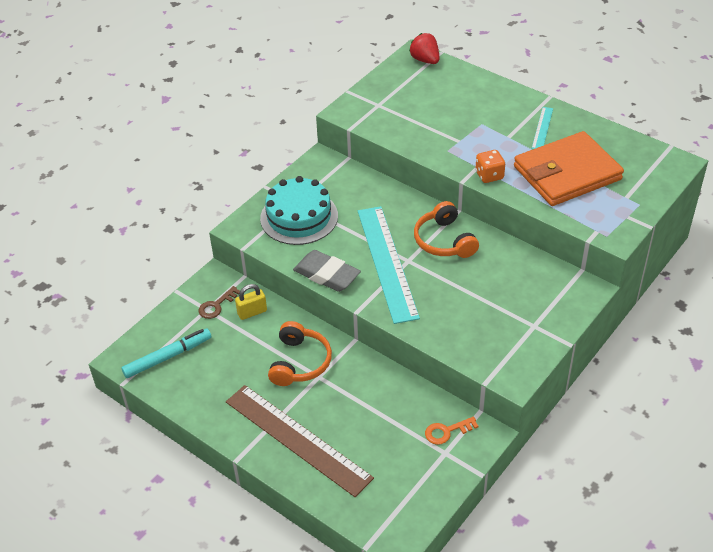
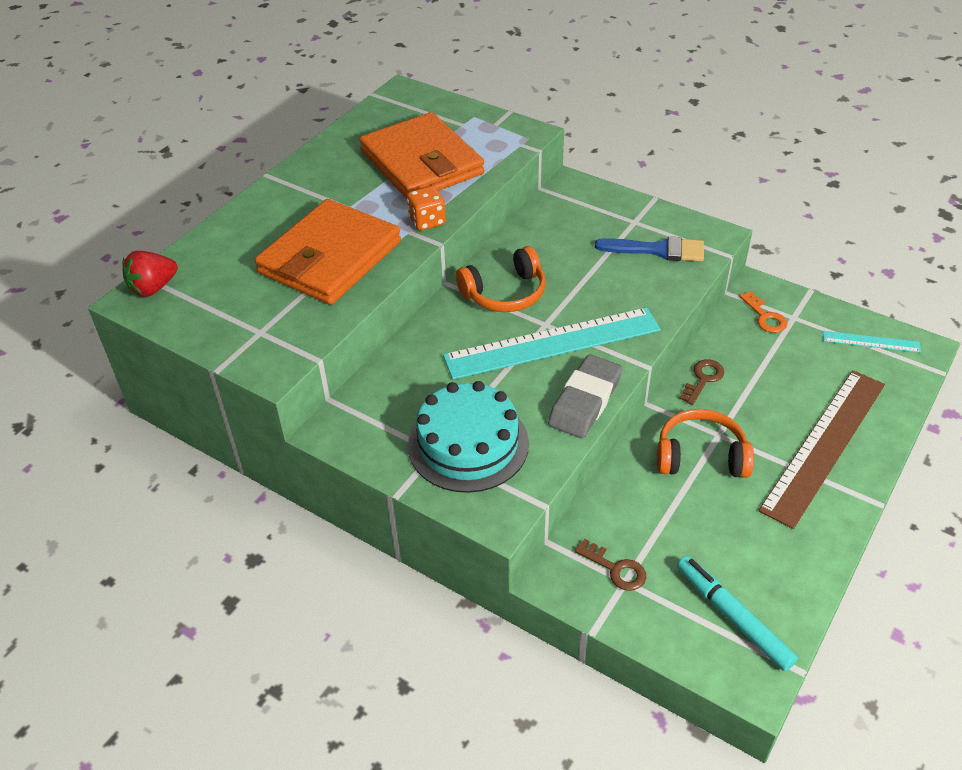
camera: 95 degrees left, 0 degrees up
(252, 312) = (621, 521): yellow padlock -> none
(376, 376) = (703, 379): none -> brown key
(450, 130) = (330, 257): none -> orange wallet
(493, 335) = (657, 250): none -> blue brush
(542, 128) = (333, 180): turquoise ruler -> turquoise ruler (871, 341)

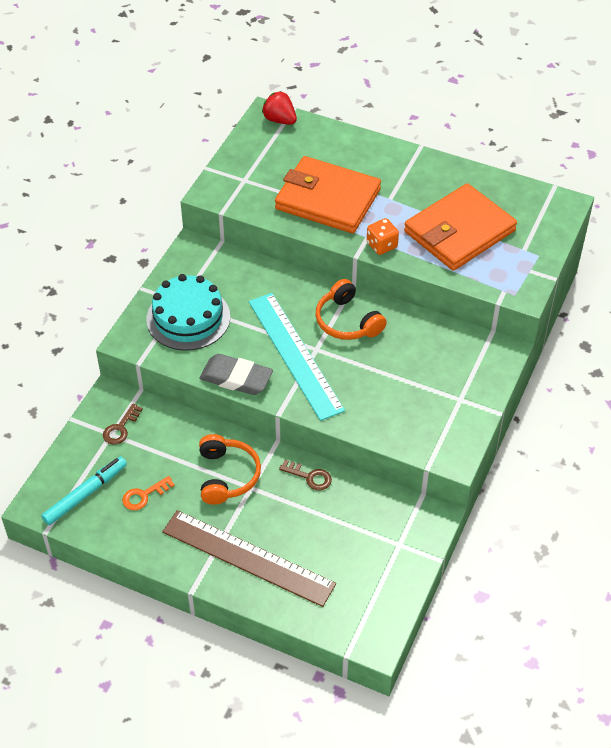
camera: 80 degrees right, 5 degrees up
(657, 250) = (423, 416): blue brush -> none
(765, 316) = (395, 522): orange key -> orange key (144, 495)
(871, 341) = (377, 602): turquoise ruler -> none

